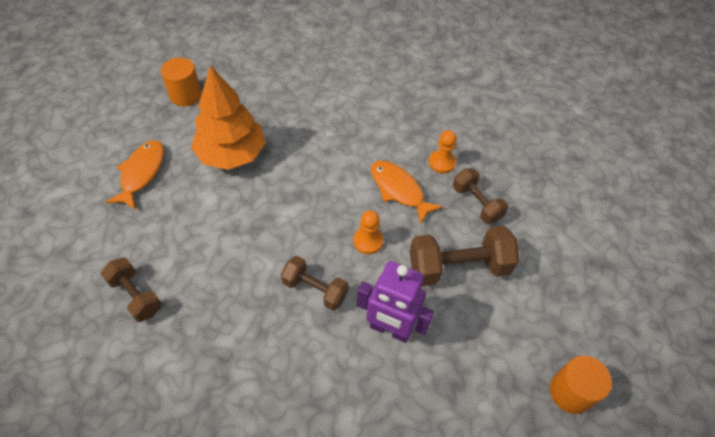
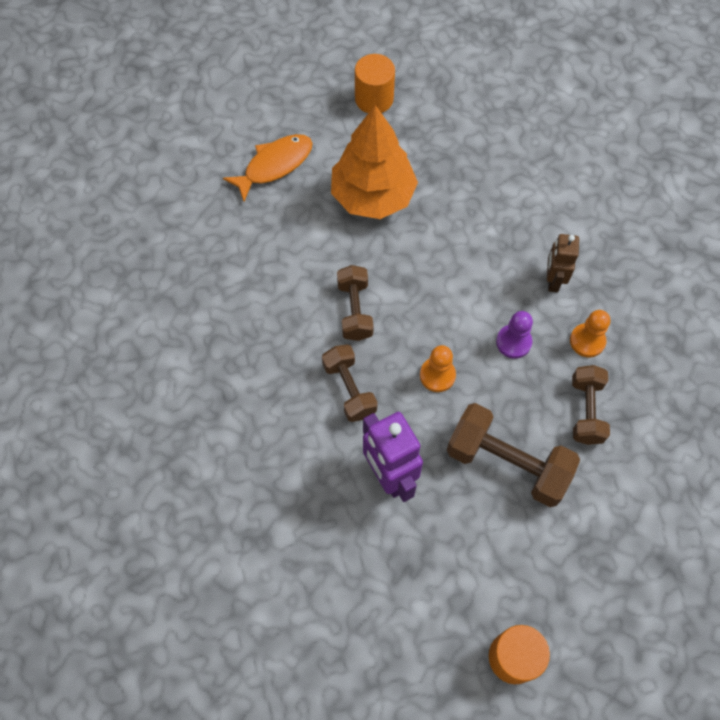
camera: 40 degrees right, 10 degrees up
(136, 296) = (192, 289): brown dumbbell -> brown dumbbell (355, 310)
(392, 140) = (553, 280): none -> brown robot
(399, 190) = (513, 342): orange fish -> purple pawn

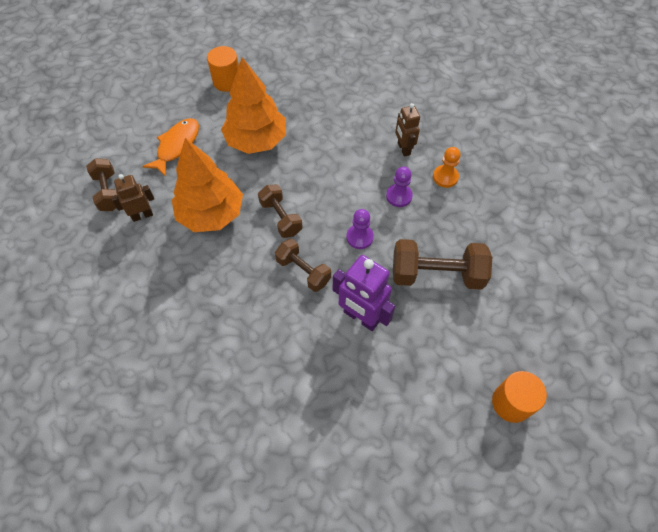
camera: 25 degrees left, 5 degrees down
(197, 241) = (142, 215): none -> brown robot
(276, 271) = (211, 214): none -> orange tree
(437, 375) = (359, 237): orange pawn -> purple pawn
(586, 411) = (468, 220): brown dumbbell -> brown dumbbell (108, 192)

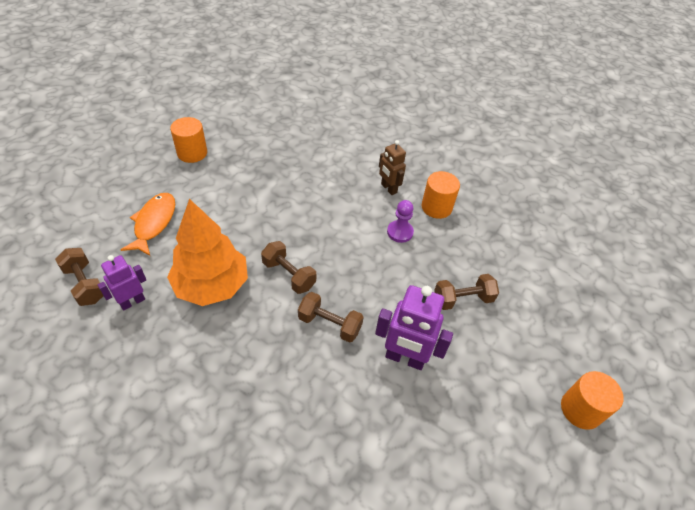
camera: 20 degrees left, 10 degrees down
(142, 215) = (132, 302): brown robot -> purple robot
(256, 141) = (240, 204): orange tree -> none
(359, 237) = (375, 278): purple pawn -> none
(436, 274) = (463, 299): brown dumbbell -> brown dumbbell, size x0.63
(445, 177) = (436, 207): orange pawn -> orange cylinder

